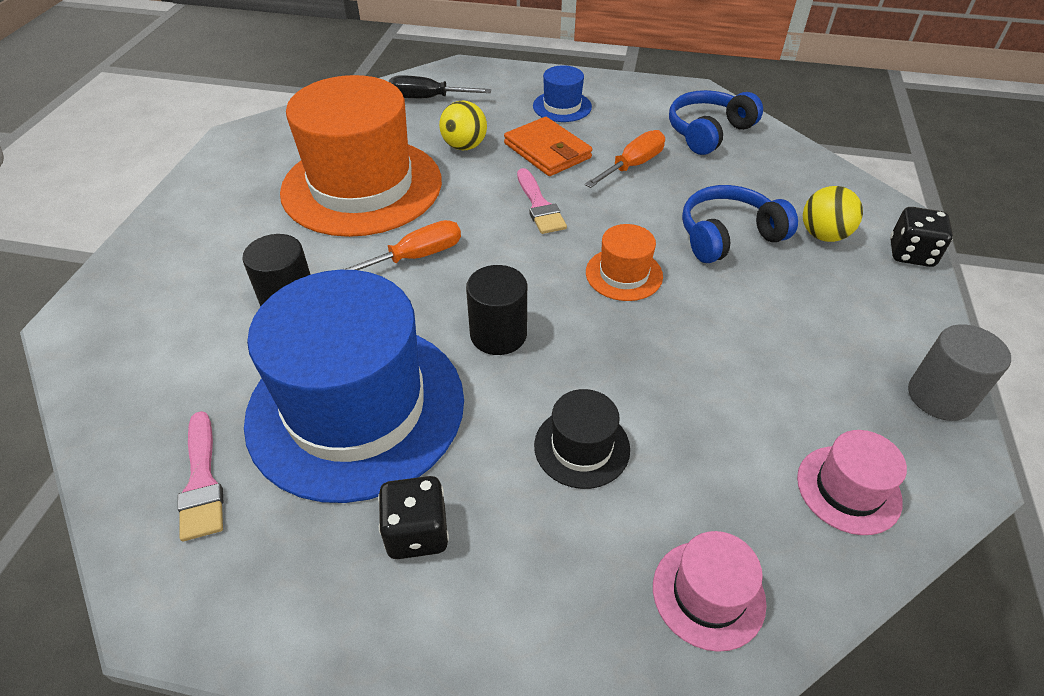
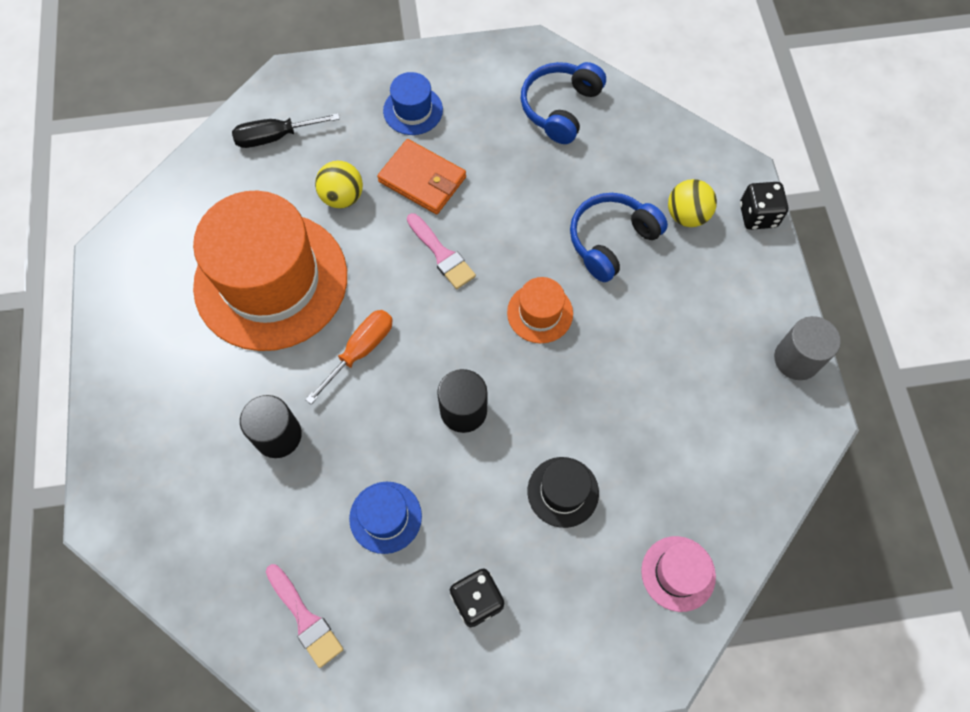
camera: 20 degrees left, 20 degrees up
(356, 408) = (385, 517): blue hat -> blue hat, size x0.42
(633, 165) = (506, 176): orange screwdriver -> none
(848, 489) = (748, 462): pink hat -> none

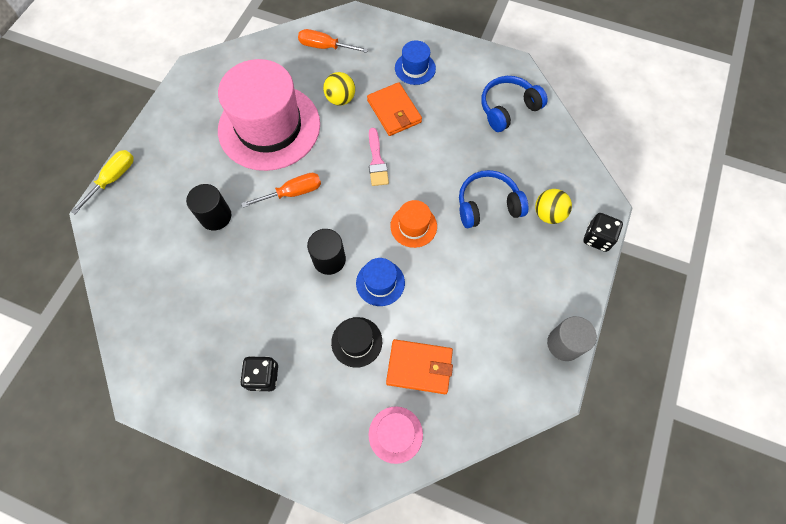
camera: 30 degrees right, 0 degrees up
(97, 462) = (113, 179): none -> yellow screwdriver
(271, 280) = (269, 127): orange hat -> pink hat
(275, 137) = (325, 47): black screwdriver -> orange screwdriver
(305, 619) = (162, 329): pink brush -> none
(385, 517) = (243, 297): blue hat -> blue hat (380, 283)
(655, 479) = (419, 367): none -> orange wallet

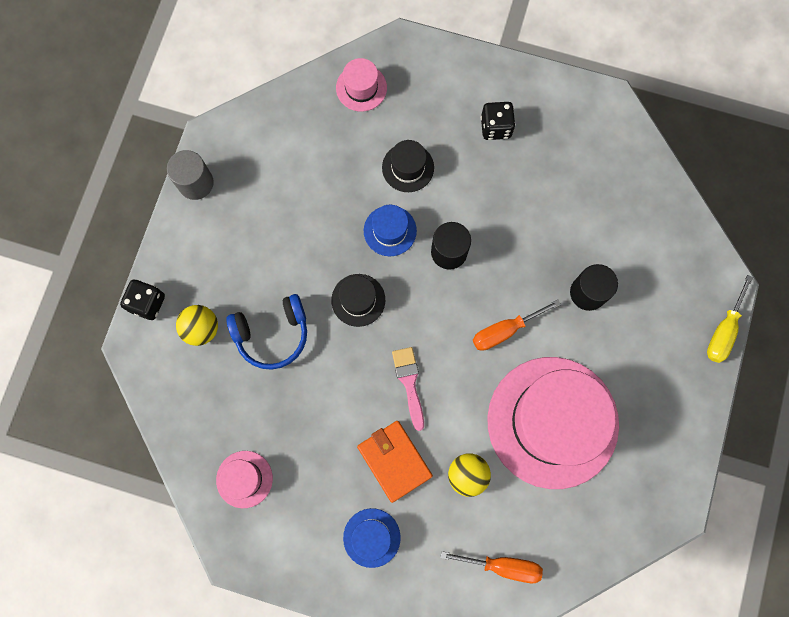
camera: 175 degrees right, 10 degrees up
(413, 226) = (358, 300): orange hat -> black hat
(419, 367) = (342, 148): orange wallet -> none
(508, 108) = (244, 479): blue headphones -> pink hat

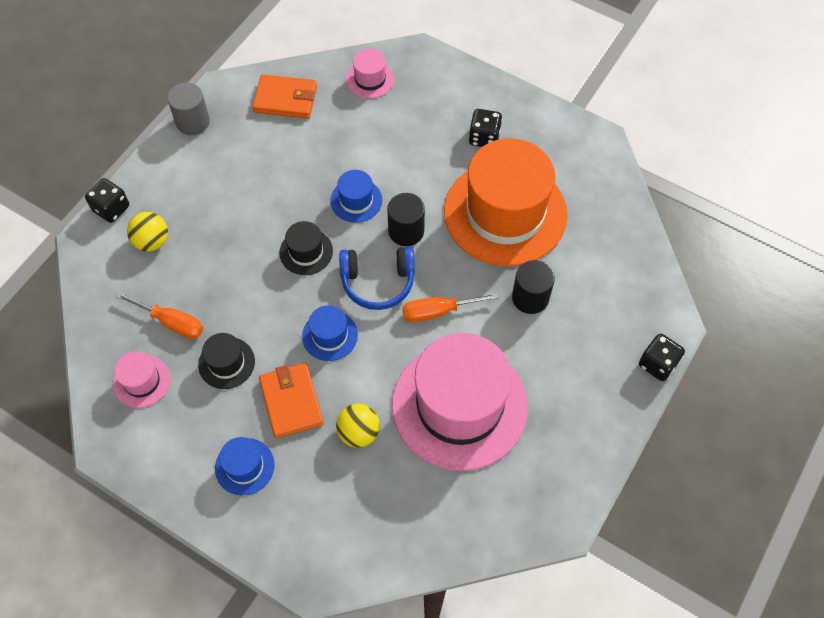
camera: 15 degrees right, 15 degrees down
(272, 334) = (215, 262): blue headphones -> blue headphones (378, 282)
(282, 133) = (285, 99): none -> orange wallet
(408, 167) = (391, 152): black hat -> black hat (226, 363)
(409, 383) = (330, 335): pink brush -> blue hat
(502, 565) = (366, 528): orange screwdriver -> orange screwdriver (171, 322)
(539, 207) = (505, 213): none -> orange hat
(723, 330) = (657, 364): yellow screwdriver -> black dice

